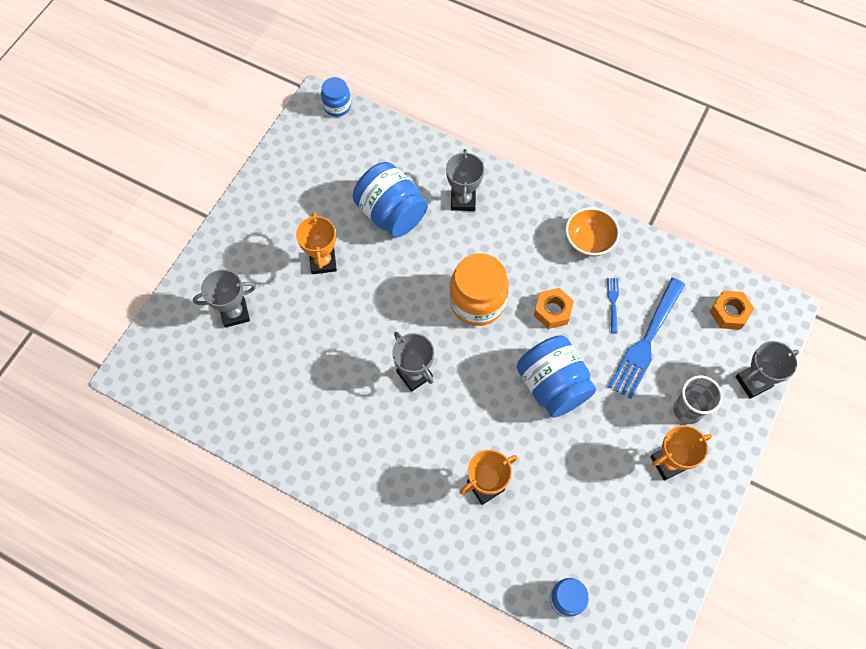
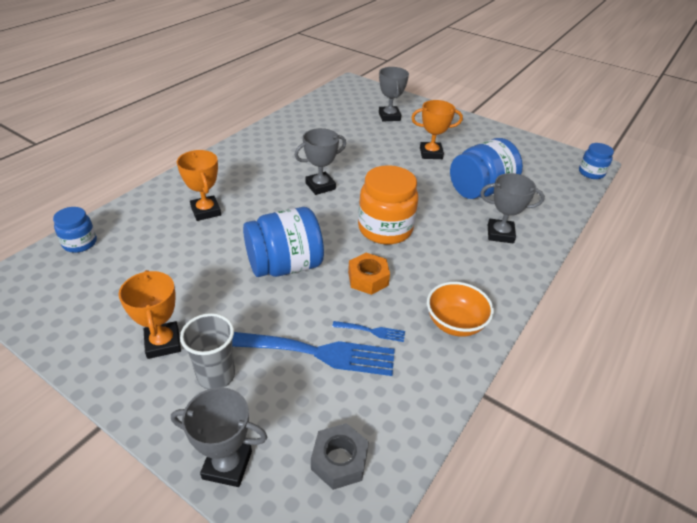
camera: 95 degrees right, 25 degrees down
(646, 341) = (316, 353): blue fork -> blue fork turned 150 degrees clockwise
(729, 313) = (339, 461): orange nut -> grey nut
(753, 382) = (227, 465): grey trophy -> grey trophy turned 60 degrees counterclockwise

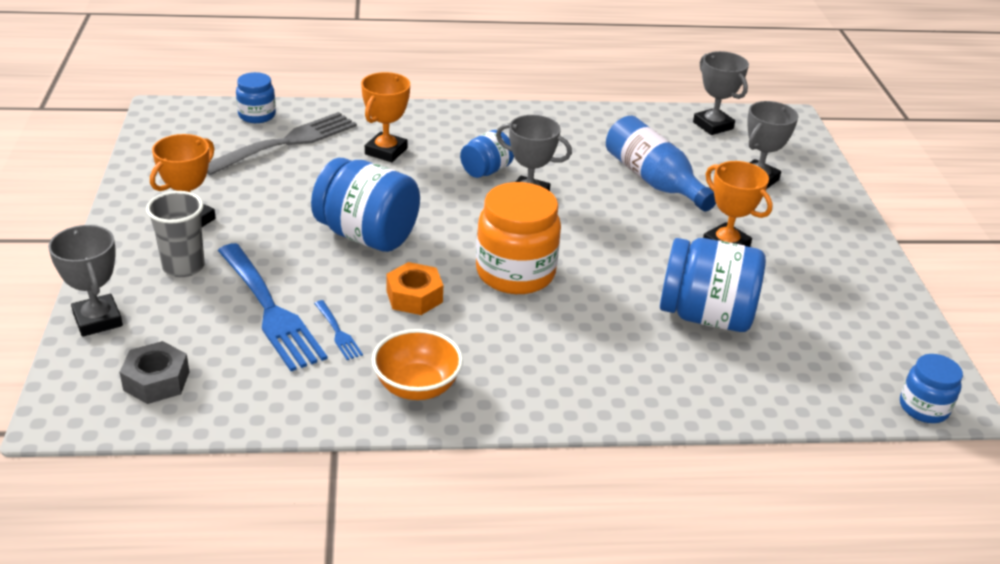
camera: 50 degrees right, 5 degrees down
(134, 246) = (287, 143): none -> grey fork
(277, 186) = (486, 171): none -> blue jar
(355, 142) = (653, 180): none -> blue bottle
(500, 234) = (632, 366): grey trophy -> grey trophy (713, 125)

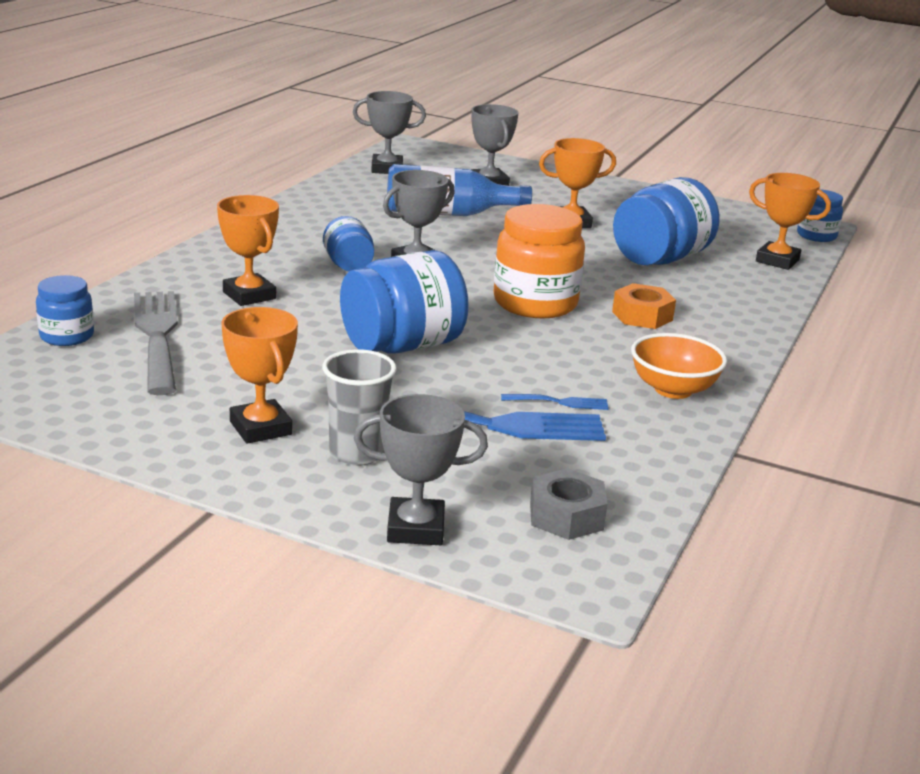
camera: 60 degrees left, 10 degrees down
(414, 296) = (531, 353): orange nut -> orange nut (642, 316)
(805, 392) = (777, 260): none -> orange trophy

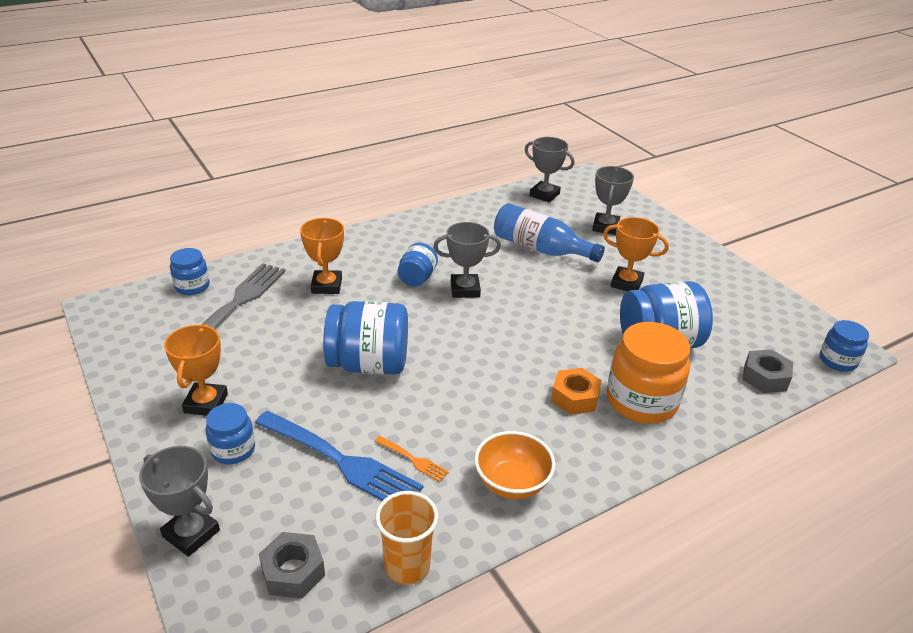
camera: 35 degrees right, 10 degrees up
(356, 453) = (233, 450): grey cup -> blue jar
(535, 303) = (506, 356): orange jar -> orange jar (641, 401)
(559, 402) = (413, 460): blue fork -> orange fork
(665, 474) = (407, 566): none -> orange cup
(777, 260) = (765, 377): orange trophy -> grey nut

